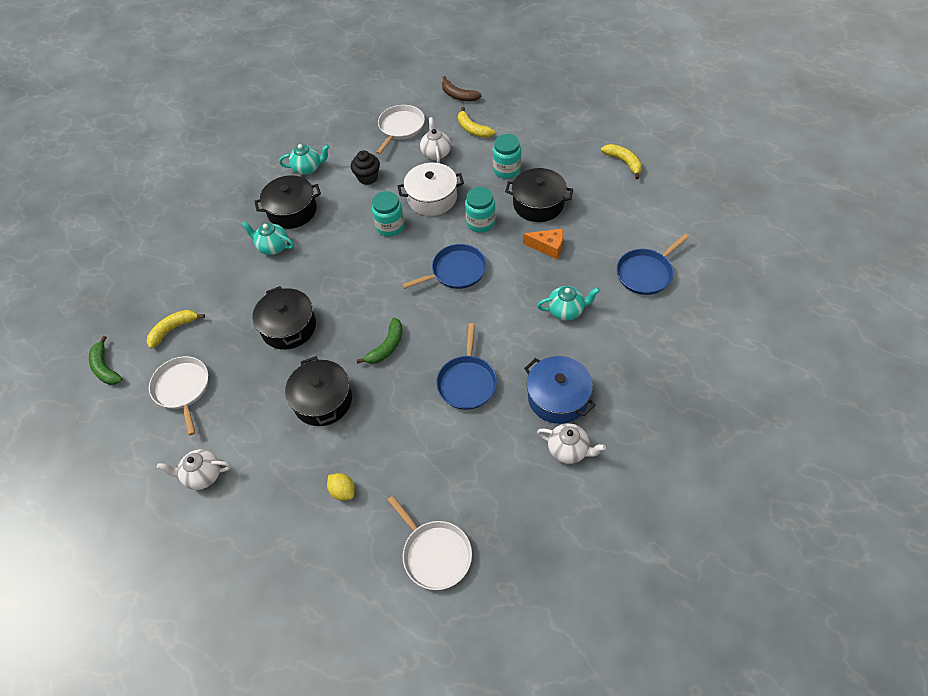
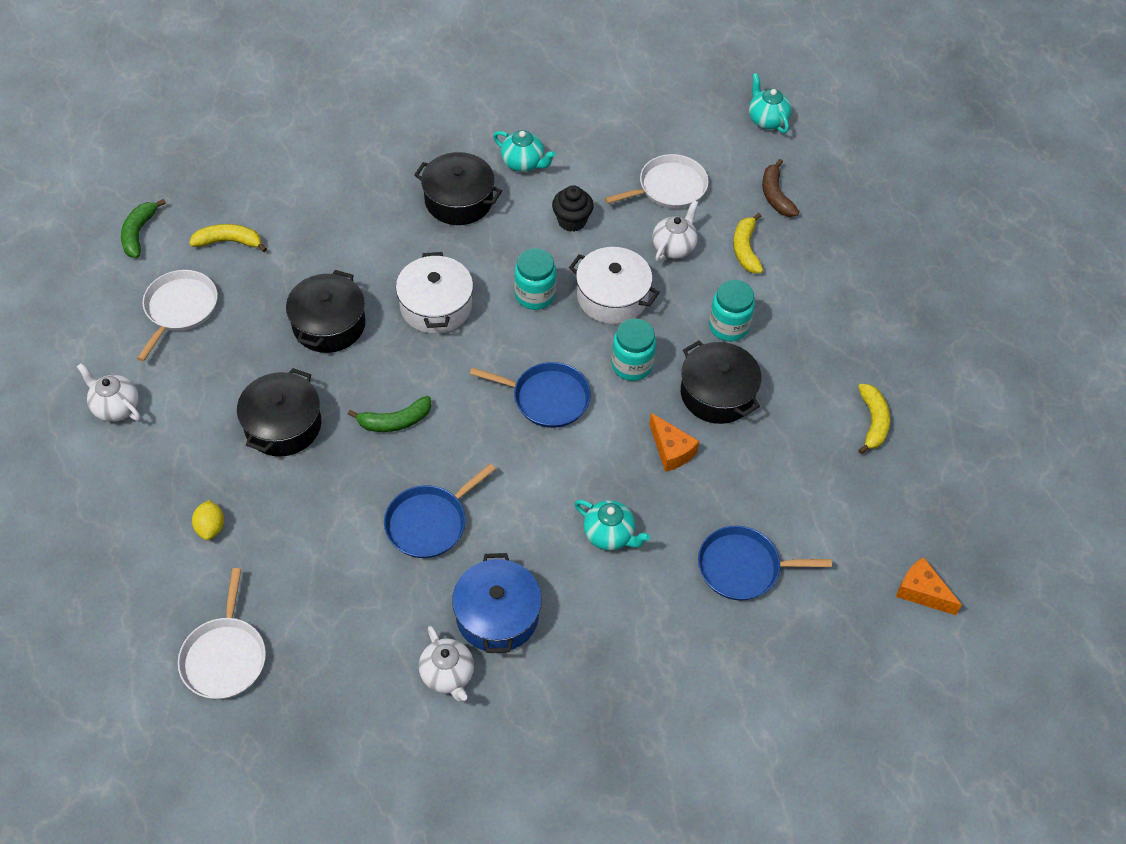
camera: 35 degrees right, 0 degrees up
(273, 247) = (400, 226): turquoise teapot -> turquoise teapot (766, 120)
(341, 272) = (436, 306): none -> white pot
(734, 219) = (921, 592): none -> orange cheese

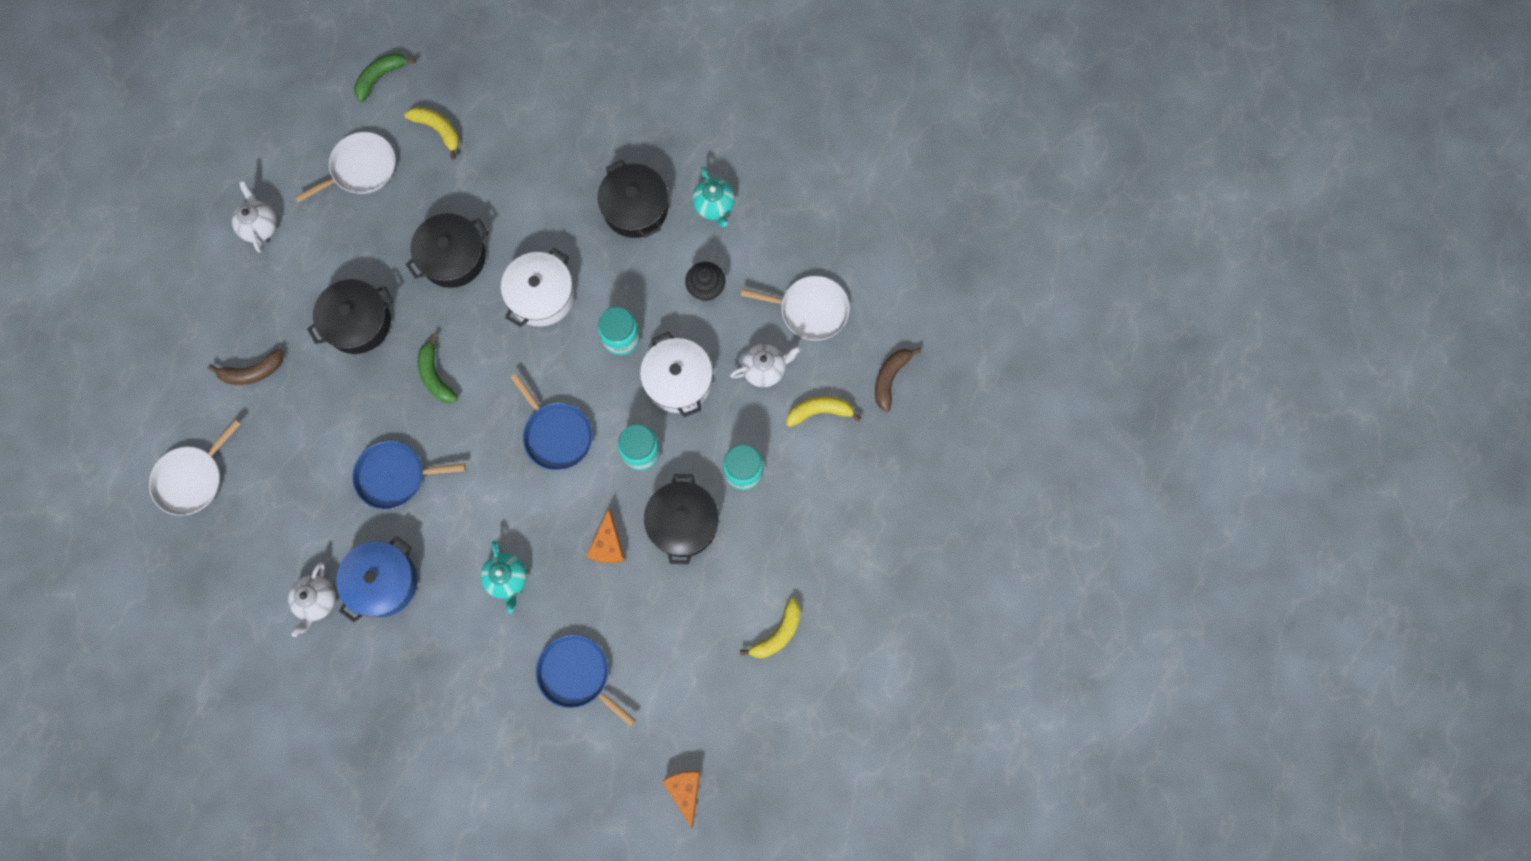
camera: 40 degrees right, 20 degrees up
(211, 527) = (252, 372): yellow lemon -> brown banana
(395, 421) = (435, 375): green banana -> green banana turned 45 degrees clockwise
(745, 249) = (819, 411): yellow banana -> yellow banana turned 45 degrees clockwise
(766, 120) = (951, 299): turquoise teapot -> none

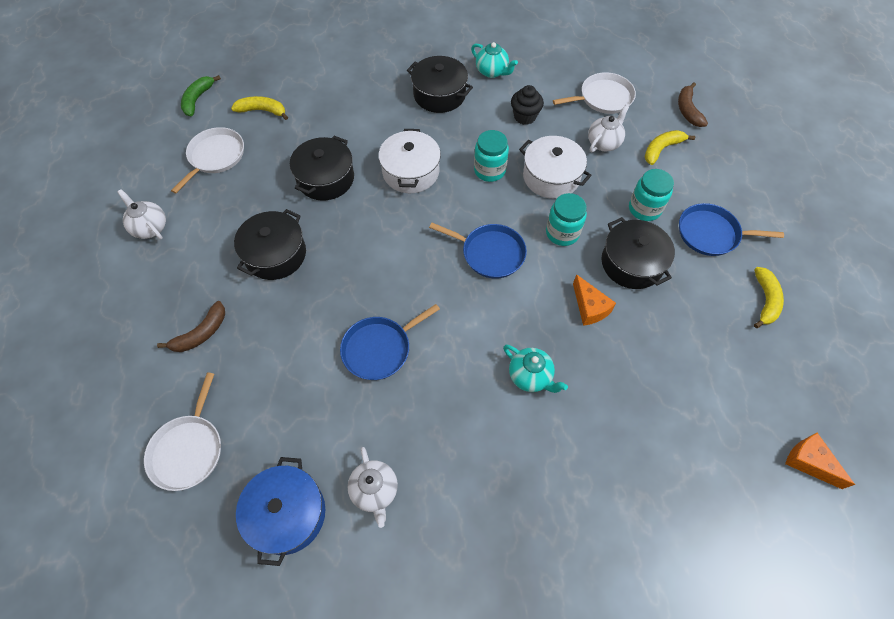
camera: 30 degrees left, 15 degrees down
(383, 582) = (425, 439): blue pot -> blue pot (287, 514)
(435, 375) = (364, 260): green banana -> none
(577, 674) = (646, 420): blue pan -> blue pan (711, 234)

